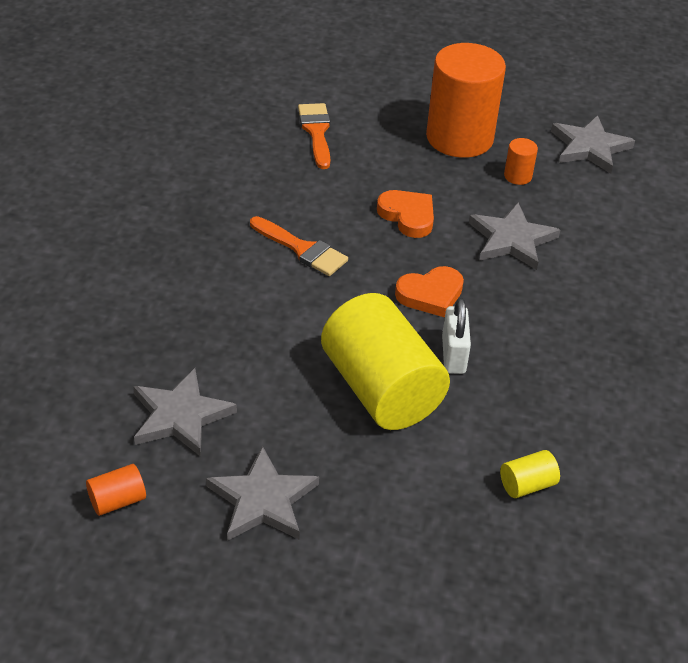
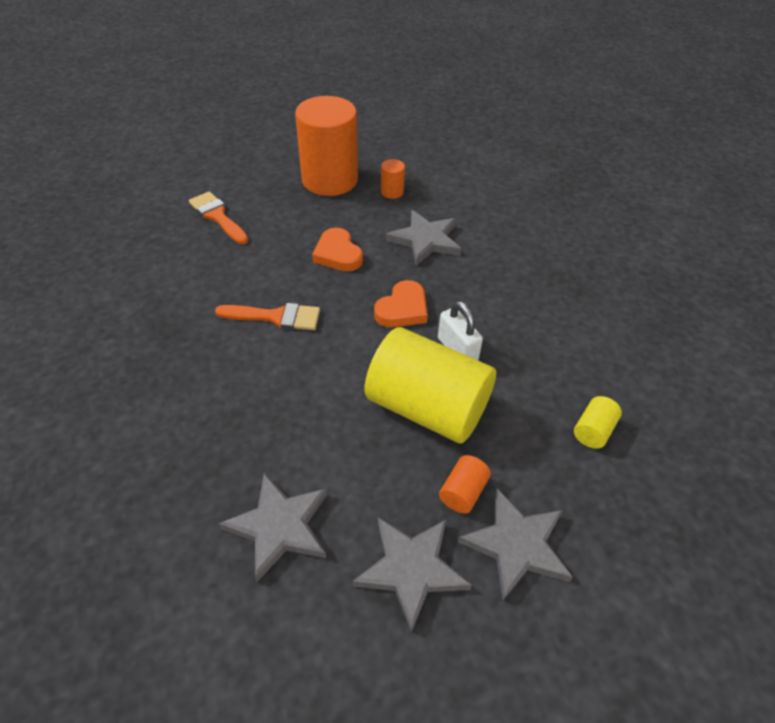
camera: 30 degrees left, 5 degrees up
(117, 500) = (280, 655): orange cylinder -> orange cylinder (463, 492)
(408, 216) = (338, 254): orange heart -> orange heart turned 135 degrees counterclockwise
(590, 147) = (423, 153): grey star -> grey star (517, 545)

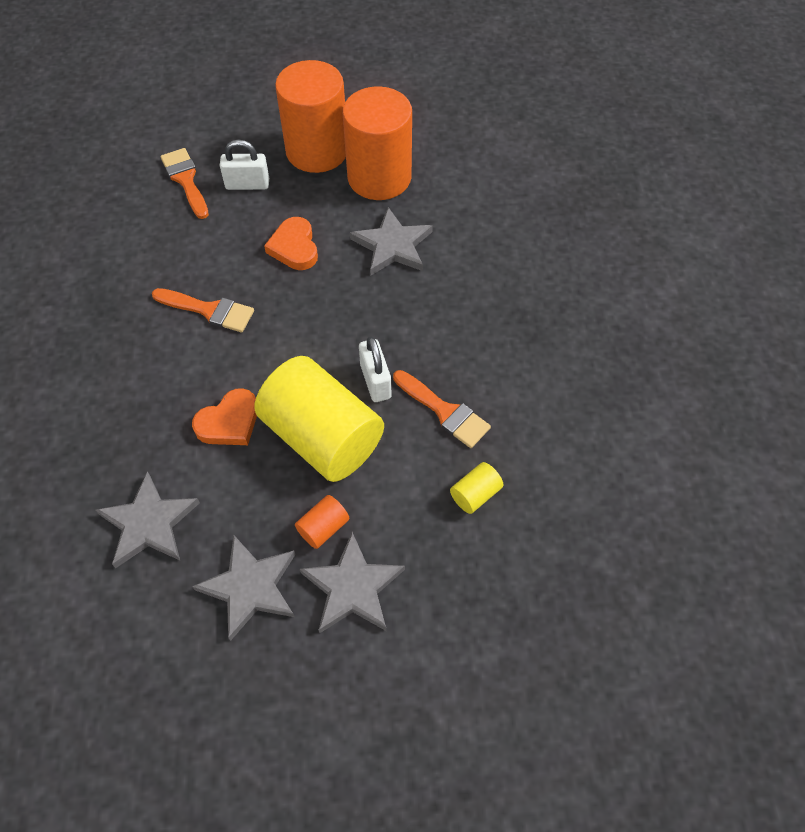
camera: 15 degrees right, 10 degrees up
(276, 212) = (247, 184): none -> white padlock
(392, 192) = (379, 177): orange cylinder -> orange cylinder, size x2.48
(402, 309) = (338, 324): orange heart -> orange heart (229, 422)
(531, 364) = (444, 412): none -> orange brush

